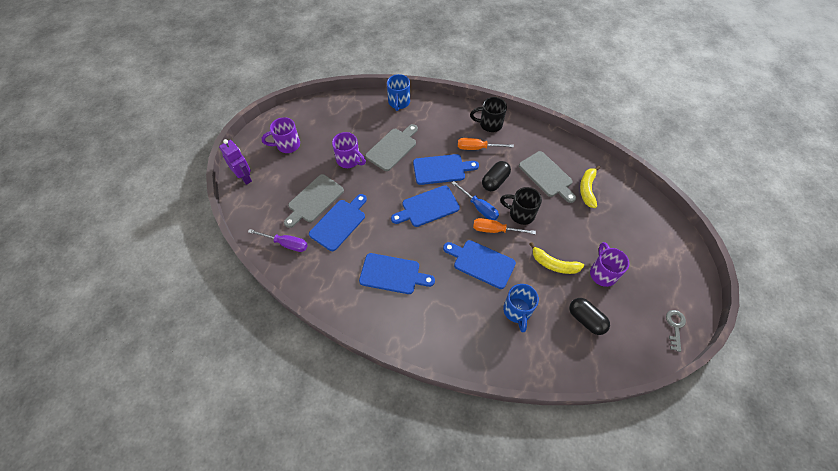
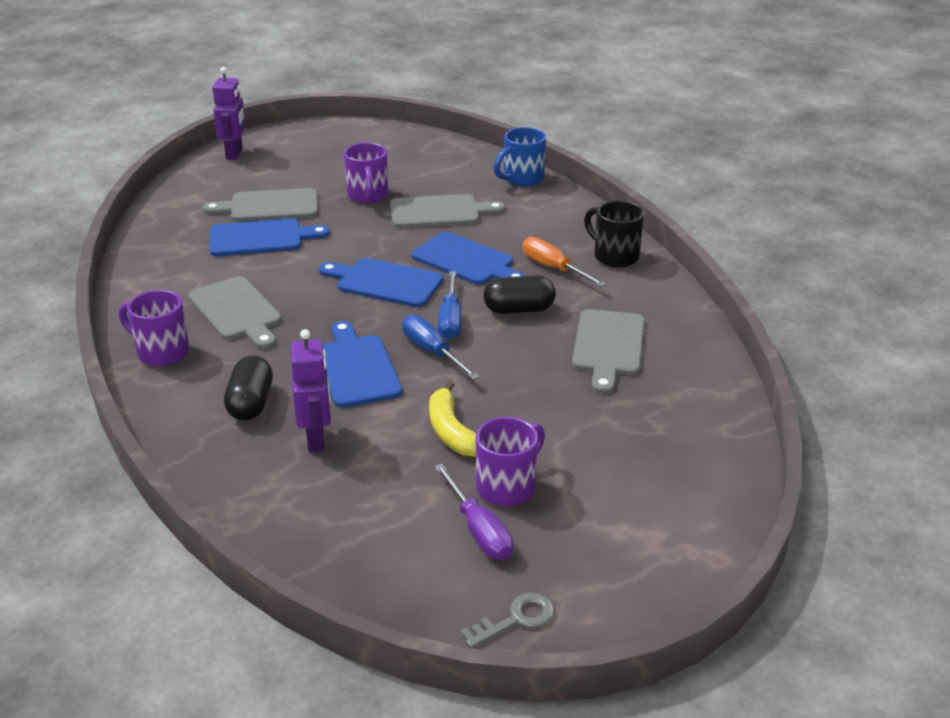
camera: 45 degrees right, 25 degrees down
(286, 244) = (178, 223): purple screwdriver -> purple screwdriver (479, 530)
(287, 145) = (323, 151): purple mug -> purple mug (161, 352)
(392, 274) = (237, 311): blue cutting board -> grey cutting board
(495, 230) = (432, 351): orange screwdriver -> blue screwdriver
(517, 311) = (316, 439): blue mug -> purple robot
(520, 214) = (497, 358): black mug -> none
(586, 319) = (392, 511): black capsule -> black capsule (250, 403)
(587, 189) = (649, 394): yellow banana -> none

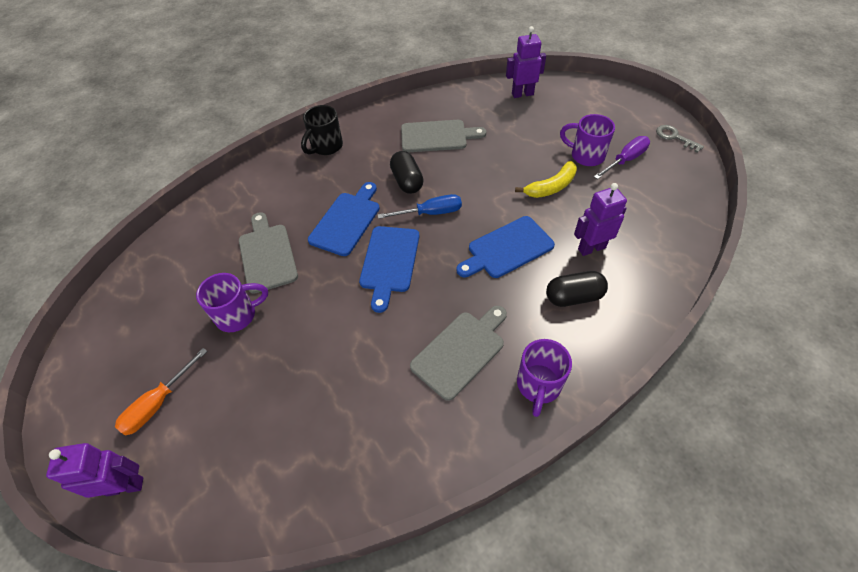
camera: 100 degrees left, 20 degrees up
(261, 238) = (331, 379): blue cutting board -> none
(269, 206) = (263, 395): grey cutting board -> none
(432, 351) = (472, 214): blue screwdriver -> none
(522, 179) = (204, 213): blue mug -> none
(553, 268) = (348, 173): orange screwdriver -> orange screwdriver (158, 403)
(702, 454) = (522, 94): none -> purple robot

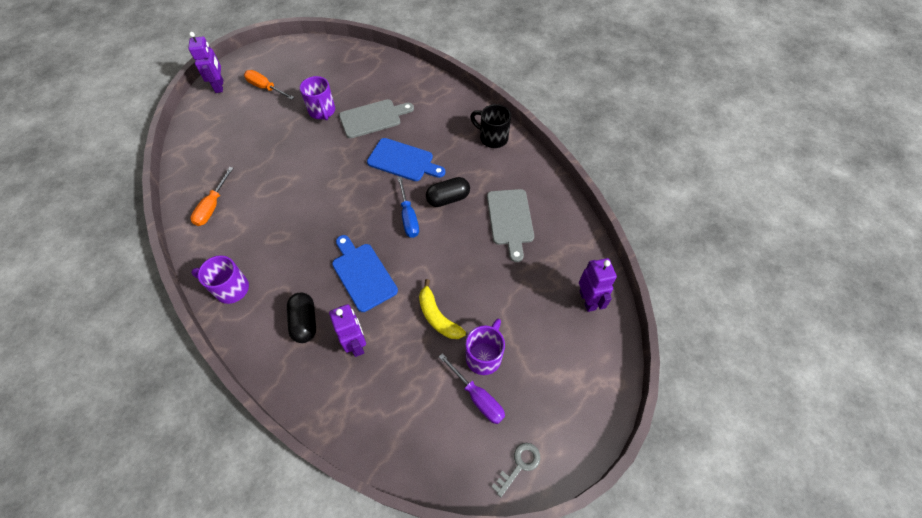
camera: 85 degrees right, 5 degrees up
(389, 262) = (357, 191): blue cutting board -> none
(401, 439) = (212, 206): none -> orange screwdriver
(460, 351) = (269, 239): grey cutting board -> none

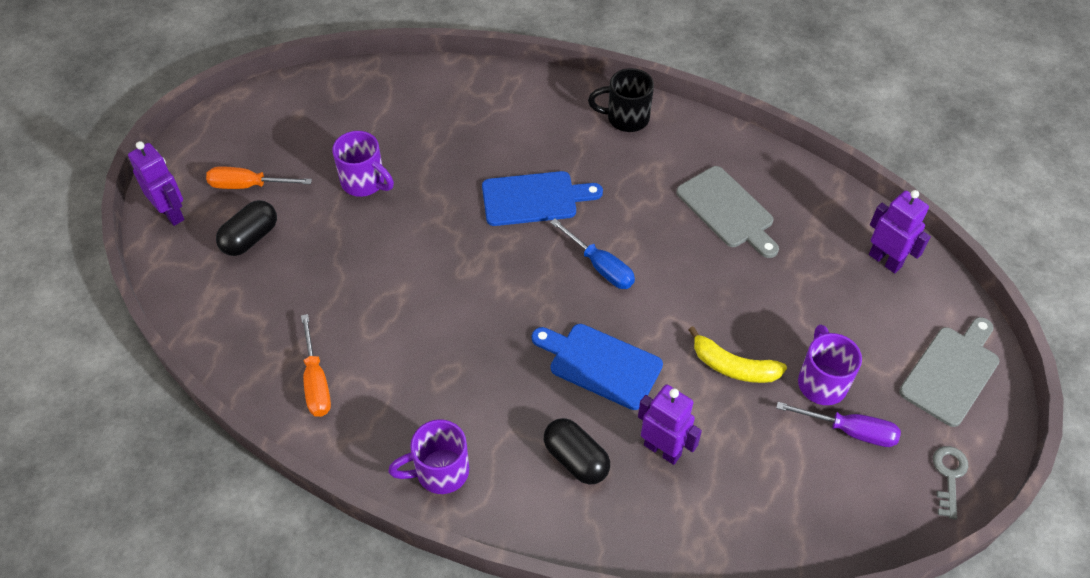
camera: 30 degrees left, 5 degrees down
(373, 118) = (445, 160): grey cutting board -> grey cutting board (951, 372)
(448, 198) = (631, 220): black capsule -> black capsule (250, 238)

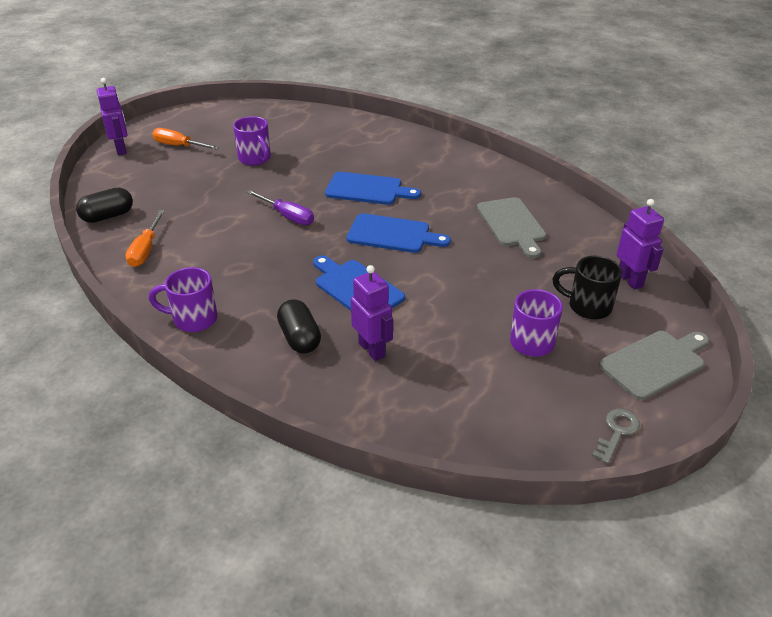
camera: 20 degrees right, 15 degrees down
(250, 238) = (160, 170): black capsule -> black capsule (108, 216)
(600, 266) = (392, 234): blue screwdriver -> blue cutting board
(625, 118) = (463, 162): black mug -> black mug (587, 306)
(733, 366) = (462, 314): yellow banana -> none
(850, 431) = (540, 378): purple screwdriver -> purple screwdriver (287, 216)

